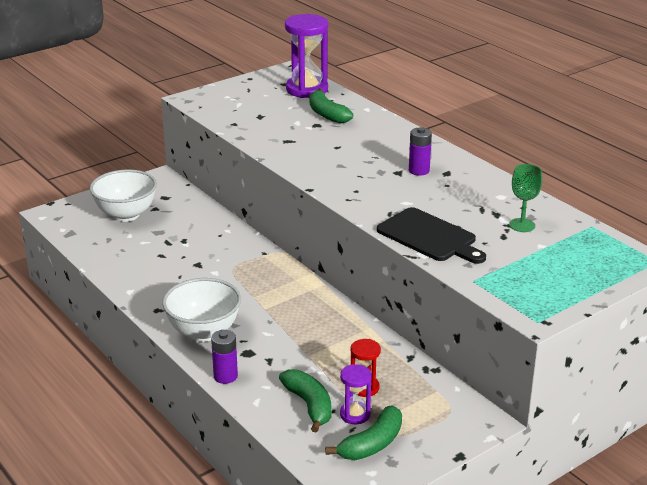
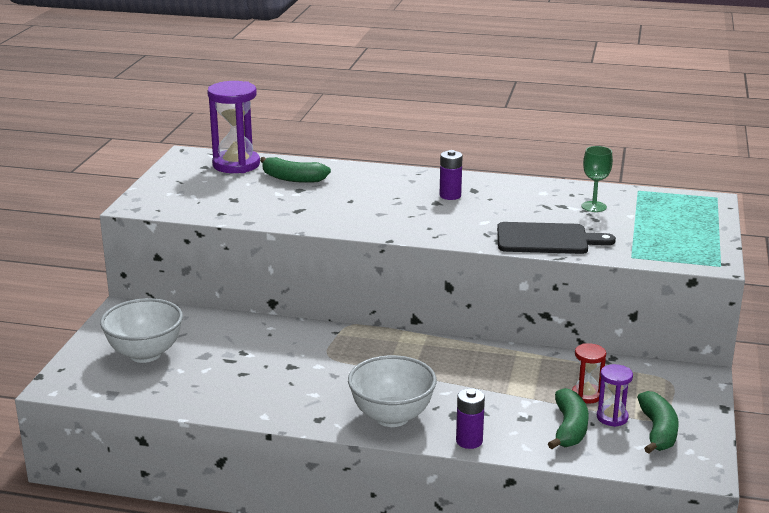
camera: 40 degrees left, 5 degrees down
(309, 405) = (569, 428): green banana -> green banana turned 75 degrees clockwise

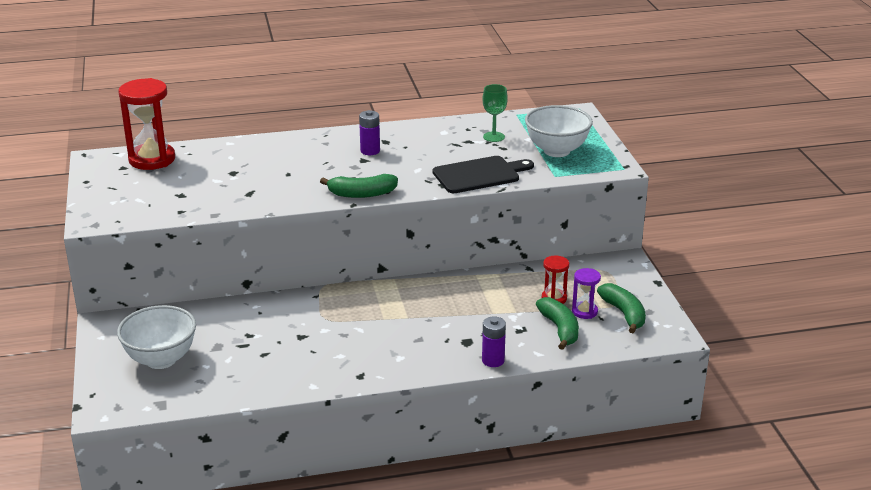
camera: 25 degrees left, 5 degrees up
(236, 165) = (152, 159): purple hourglass -> red hourglass
(293, 178) = (217, 163): green banana -> green banana (361, 194)
(392, 417) = (418, 357): white bowl -> white bowl (556, 151)

